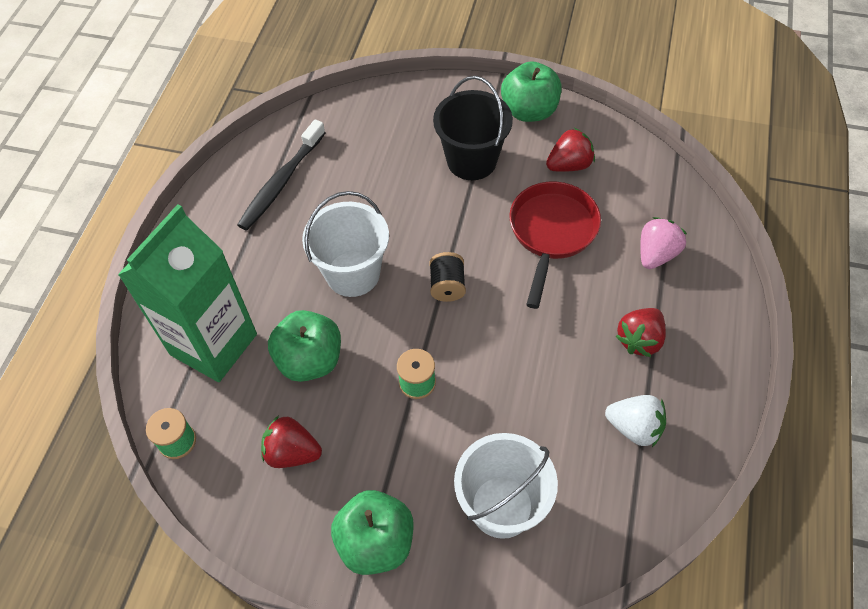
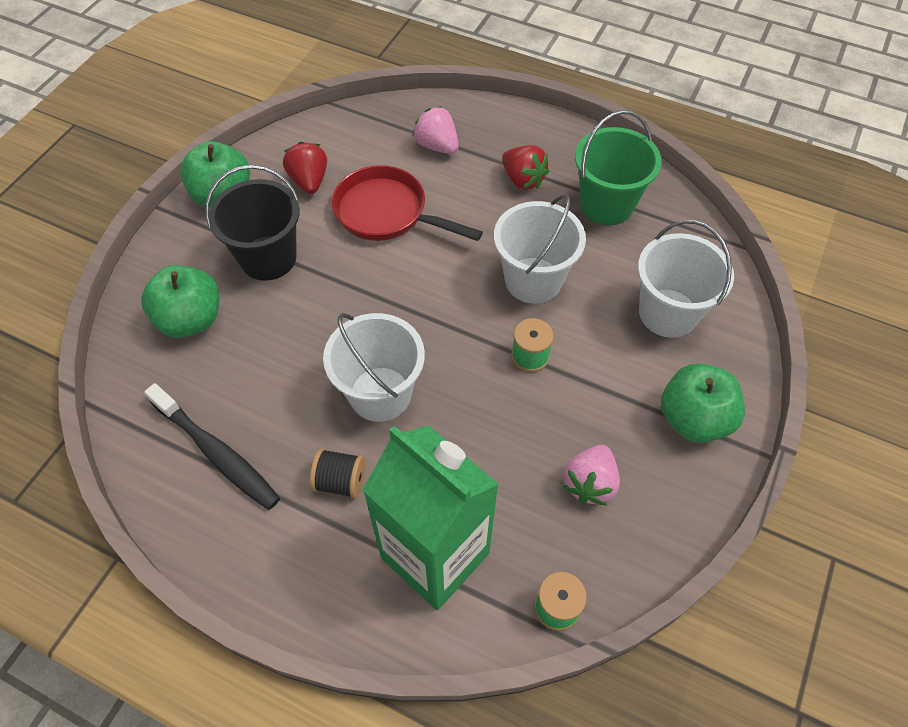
camera: 80 degrees left, 0 degrees up
(292, 452) = (589, 483): red strawberry -> pink strawberry
(310, 360) = (481, 452): green apple -> green apple (191, 319)
(447, 286) = (423, 310): black spool -> black spool (340, 481)
(507, 371) = (533, 280): none -> white bucket
(634, 428) = (606, 204): white strawberry -> green bucket

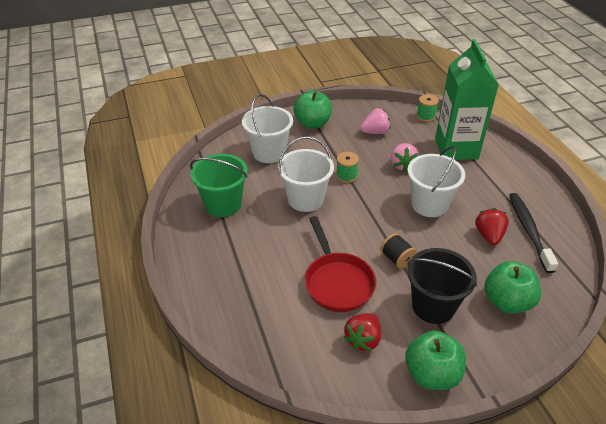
camera: 135 degrees left, 15 degrees down
(340, 481) = (476, 188): black spool -> black spool (397, 259)
(437, 146) = (258, 301): pink strawberry -> pink strawberry (402, 165)
(523, 180) = (242, 245): red strawberry -> red strawberry (489, 236)

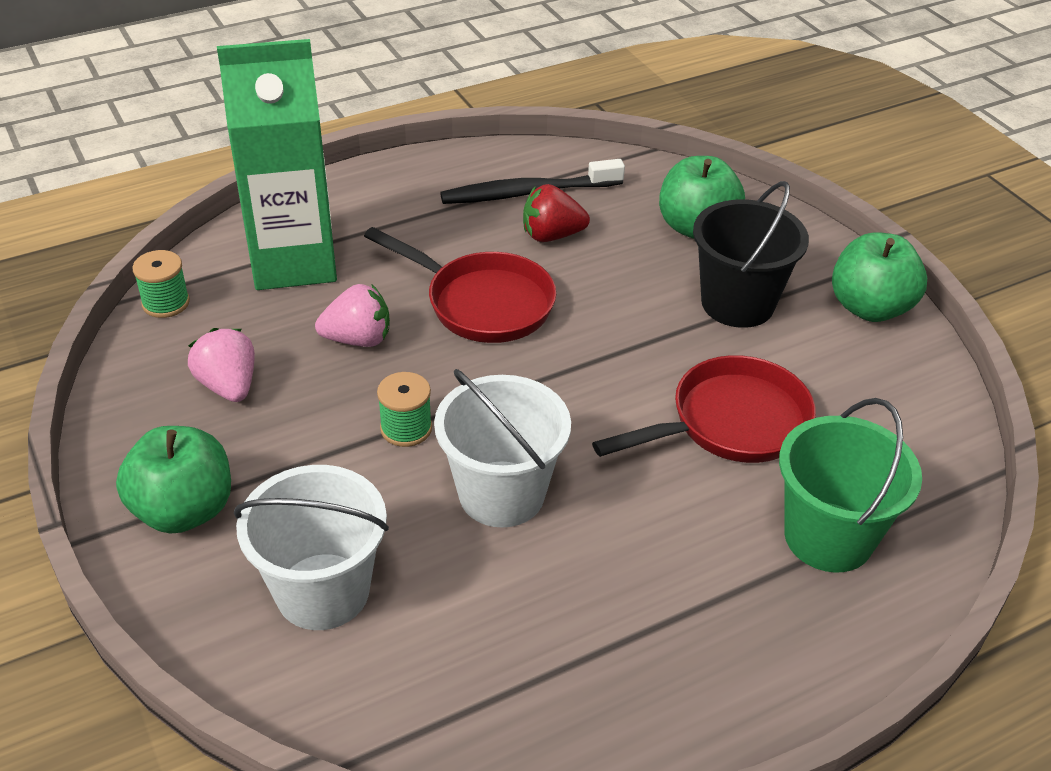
camera: 100 degrees left, 0 degrees up
(223, 204) = (552, 658): green bucket -> green bucket (828, 537)
(363, 340) = (844, 383): red strawberry -> none
(397, 259) = (644, 345): black spool -> none
(429, 204) = (482, 303): white bucket -> red pan

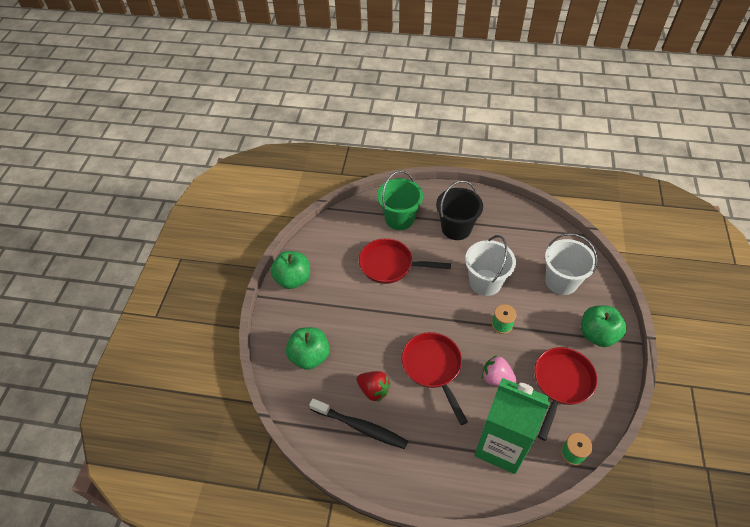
camera: 140 degrees left, 10 degrees up
(228, 386) = (561, 384): pink strawberry -> red pan
(737, 303) = (336, 309): black bucket -> black bucket (456, 228)

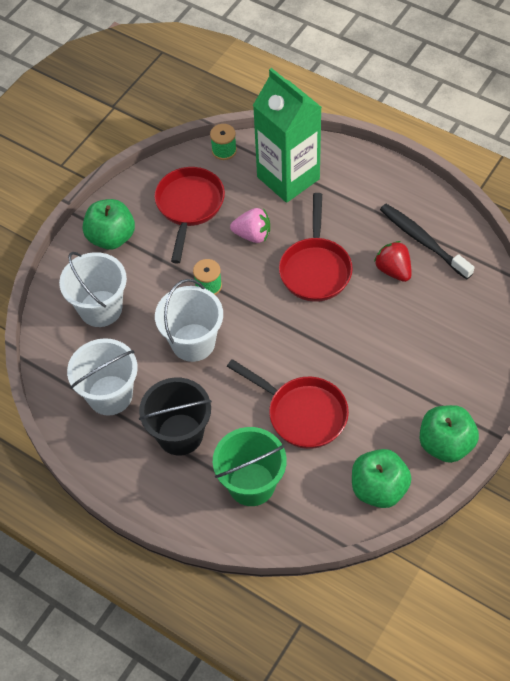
camera: 155 degrees left, 5 degrees up
(310, 356) = (455, 332): green apple -> green apple (379, 488)
(496, 378) = (252, 235): pink strawberry -> pink strawberry turned 45 degrees counterclockwise
(512, 234) = (110, 395): none -> white bucket
(561, 384) = (189, 207): red pan -> red pan turned 135 degrees clockwise

